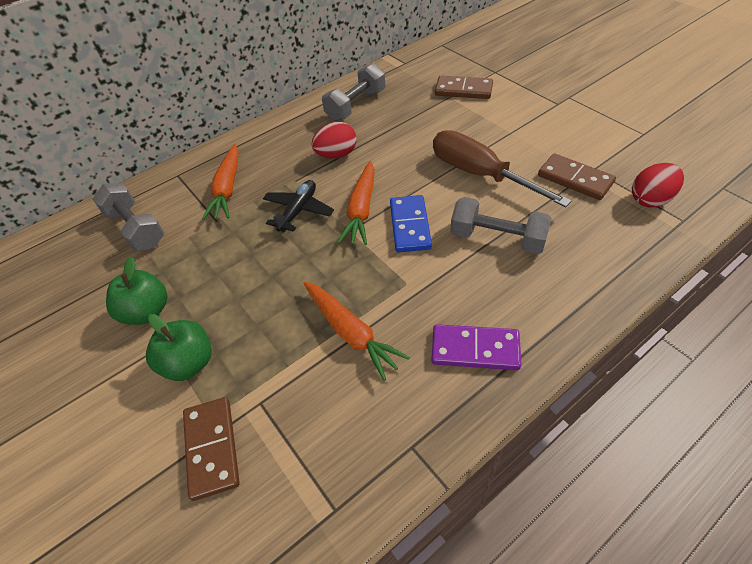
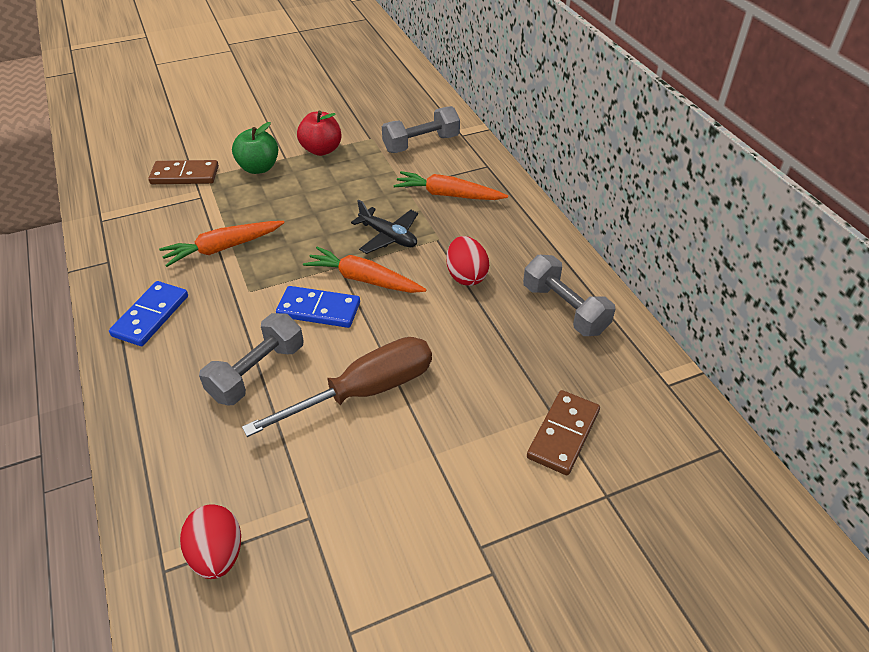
camera: 100 degrees right, 5 degrees down
(147, 312) = (321, 150): green apple -> red apple
(475, 349) = (151, 316): purple domino -> blue domino
(575, 179) = (302, 486): brown domino -> none

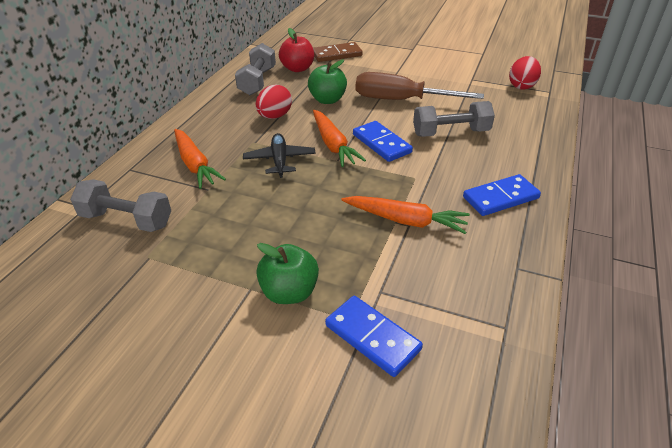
camera: 135 degrees left, 5 degrees down
(185, 175) = (372, 337): brown domino -> blue domino
(321, 150) = (207, 274): red apple -> red apple (297, 68)
(448, 333) = (327, 100): none -> green apple

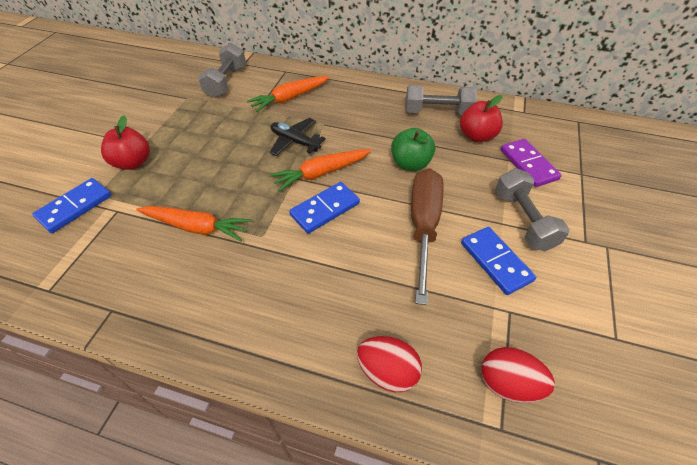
camera: 85 degrees right, 10 degrees up
(274, 116) = (370, 131): red egg -> red egg (387, 372)
(280, 160) = (295, 142): black plane -> black plane turned 135 degrees counterclockwise
(289, 292) = (133, 163): green apple -> red apple
(337, 54) = (528, 164): brown domino -> purple domino
(405, 220) = (196, 227): orange carrot -> orange carrot turned 90 degrees counterclockwise
(451, 133) = (351, 273): grey dumbbell -> grey dumbbell (523, 220)
(500, 198) = (218, 310): blue domino -> blue domino (495, 262)

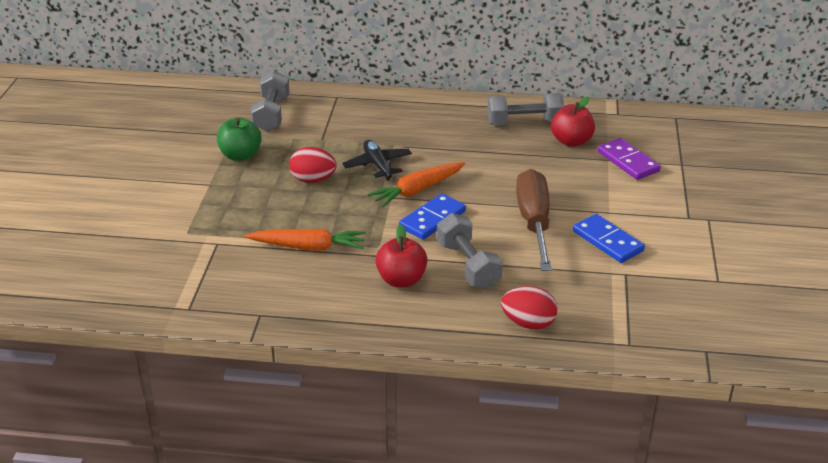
camera: 10 degrees left, 15 degrees down
(75, 207) = (170, 245): blue domino -> none
(133, 163) = (208, 201): red apple -> red apple (401, 280)
(290, 98) = (354, 124): orange carrot -> none
(295, 142) = (377, 165): black plane -> black plane turned 45 degrees clockwise
(410, 164) = (507, 173): green apple -> green apple (240, 155)
(508, 383) = (630, 318): red egg -> red egg (313, 180)
(523, 220) = (629, 208): grey dumbbell -> grey dumbbell (468, 265)

